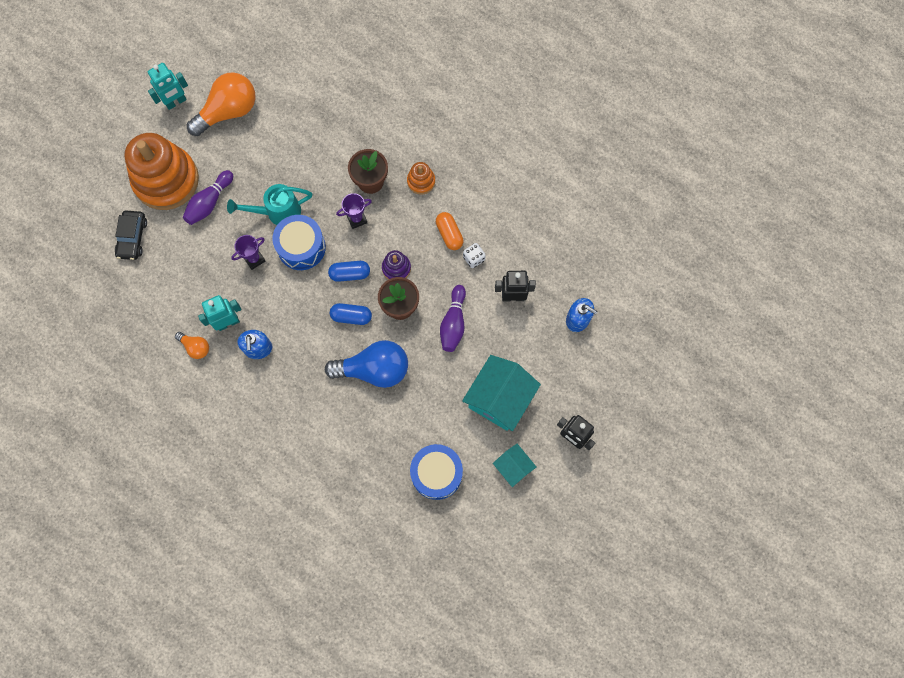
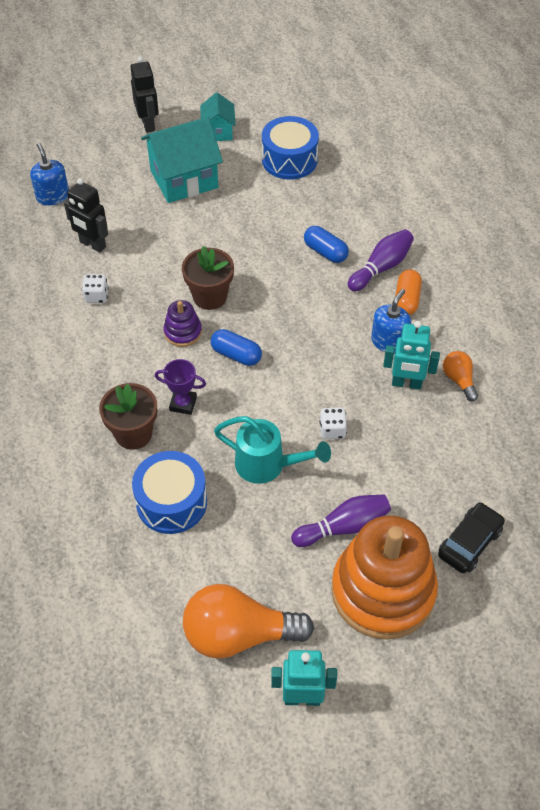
camera: 145 degrees left, 20 degrees down
(254, 259) = (332, 430): purple trophy -> white dice
(301, 247) = (269, 411): blue drum -> blue drum (171, 502)
(351, 316) = (267, 316): blue capsule -> blue capsule (325, 252)
(374, 369) = (281, 260): blue light bulb -> none
(421, 181) = (78, 400): orange stacking toy -> none
(449, 234) = (99, 331): orange capsule -> orange capsule (406, 300)
(453, 323) = (170, 255): purple bowling pin -> purple bowling pin (381, 267)

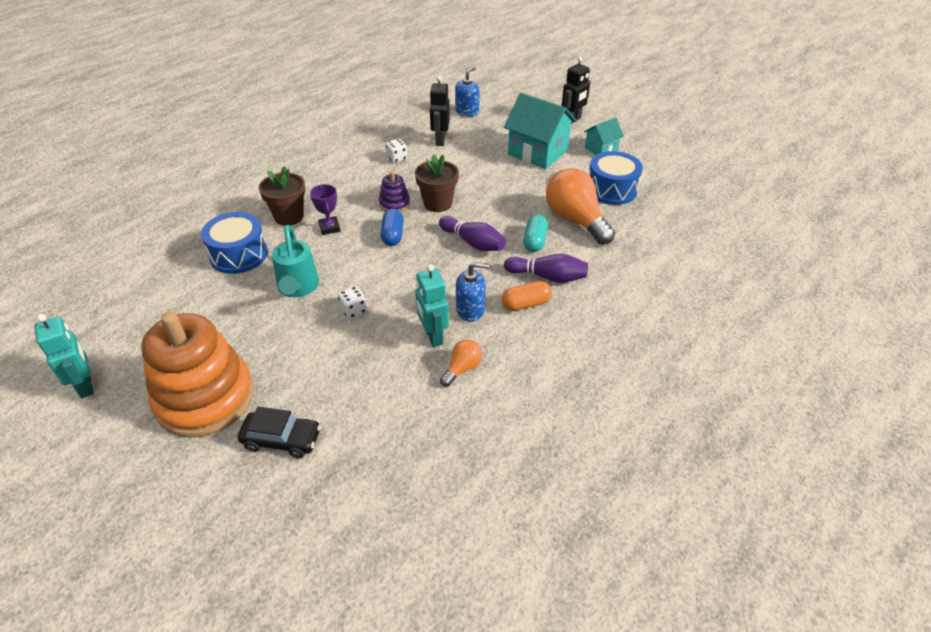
camera: 60 degrees right, 10 degrees down
(238, 634) = (135, 329): orange light bulb -> orange light bulb (575, 220)
(325, 252) = (534, 241): blue capsule -> turquoise capsule
(343, 527) = (260, 351): purple bowling pin -> purple bowling pin (473, 243)

